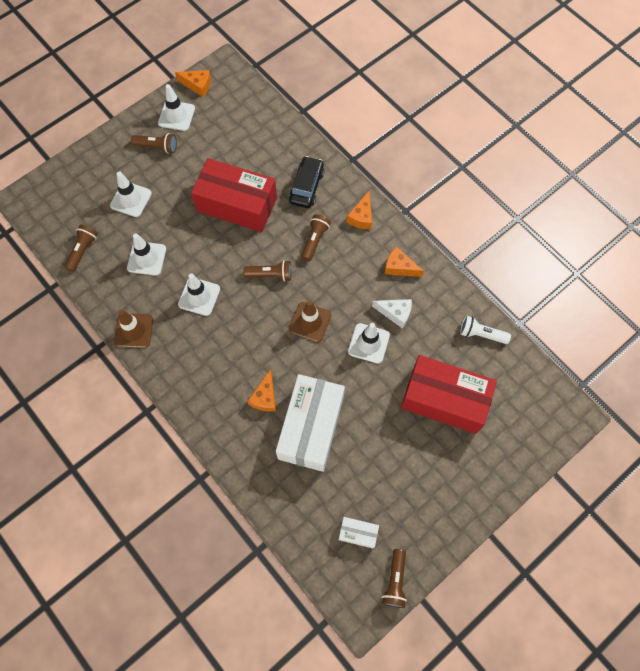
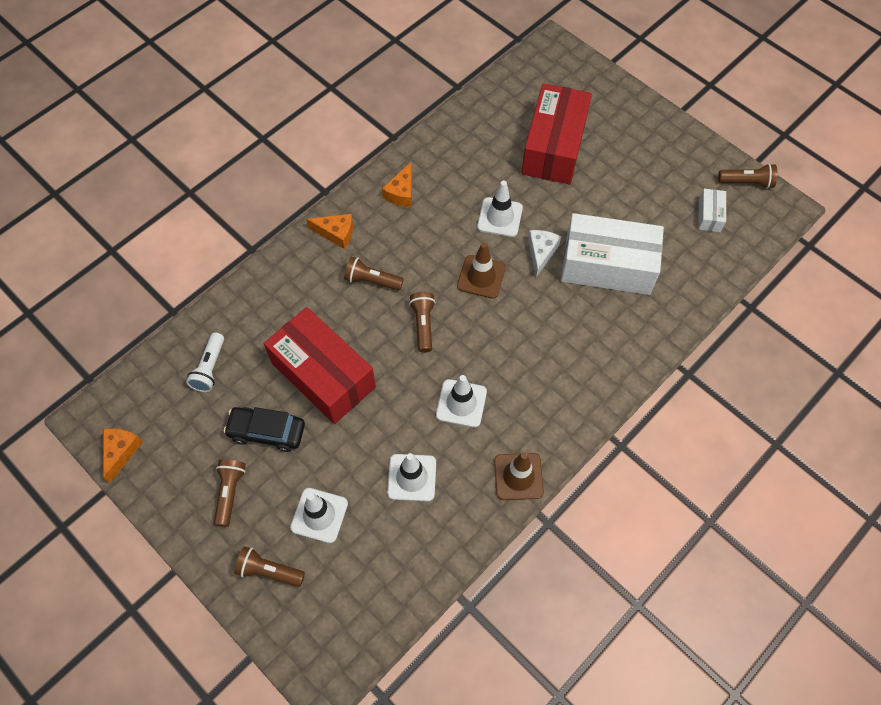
camera: 95 degrees left, 5 degrees down
(83, 250) = (406, 568): brown flashlight -> brown flashlight (269, 571)
(176, 116) = (175, 474): white traffic cone -> none
(237, 204) = (323, 375): red box -> red box turned 60 degrees counterclockwise
(265, 397) = (580, 315): orange cheese -> none
(306, 186) = (294, 296): black car -> black car (267, 432)
(395, 313) = (460, 194): white cheese -> white cheese (541, 253)
(481, 334) = (475, 117): white flashlight -> white flashlight (210, 368)

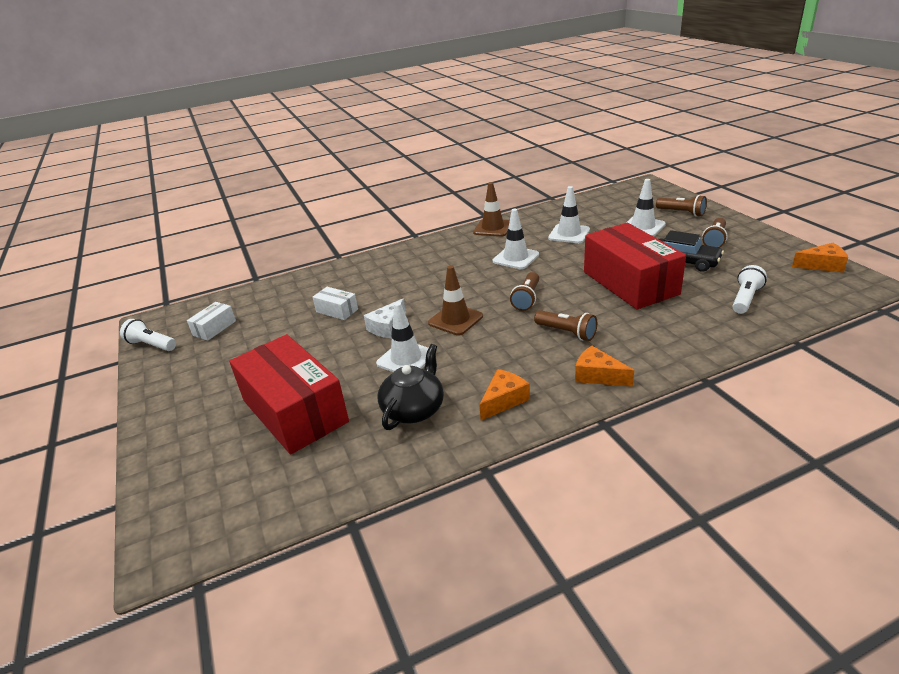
camera: 155 degrees left, 30 degrees down
(121, 452) = (822, 265): orange cheese -> orange cheese turned 120 degrees counterclockwise
(465, 169) = (414, 409): none -> black teapot
(554, 147) = (294, 411): red box -> red box turned 75 degrees counterclockwise
(607, 265) = (337, 311): white box -> white box, size x0.43
(747, 182) = (151, 345): brown flashlight -> white flashlight

